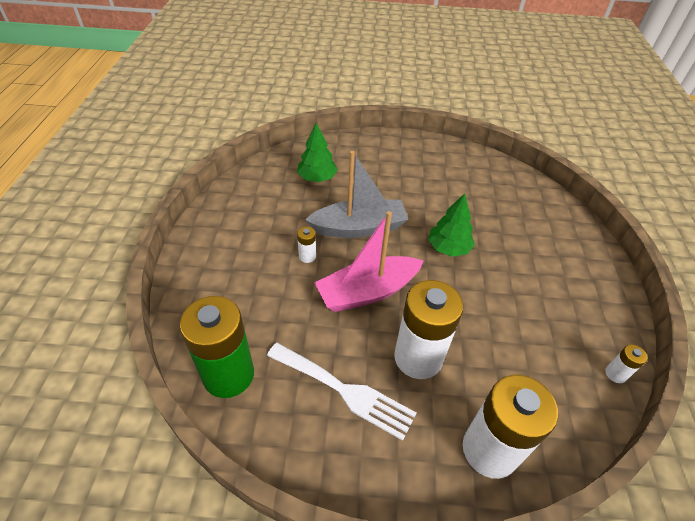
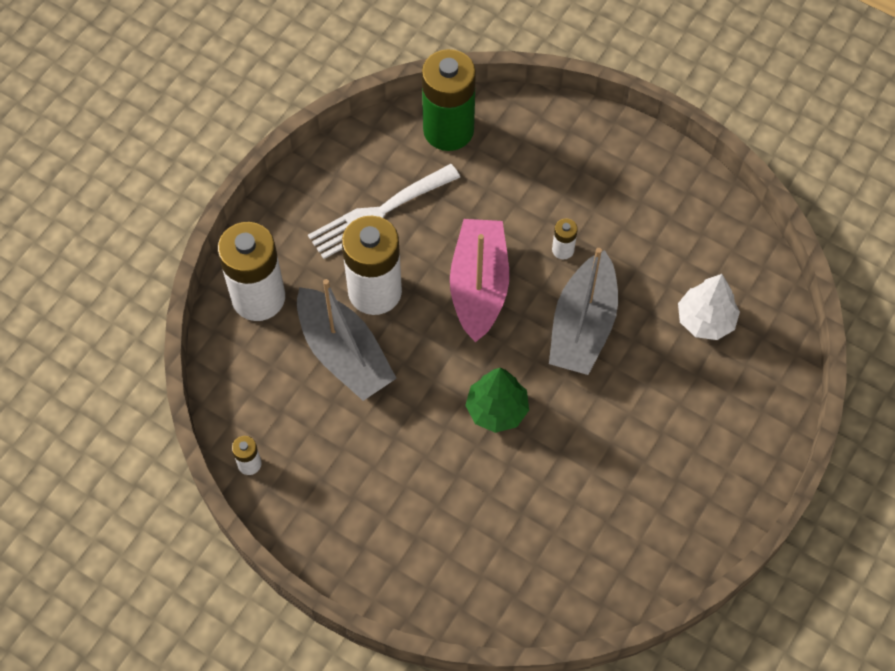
camera: 120 degrees right, 15 degrees up
(317, 178) = (705, 320): green tree -> white tree
(483, 353) = (344, 354): none -> grey boat

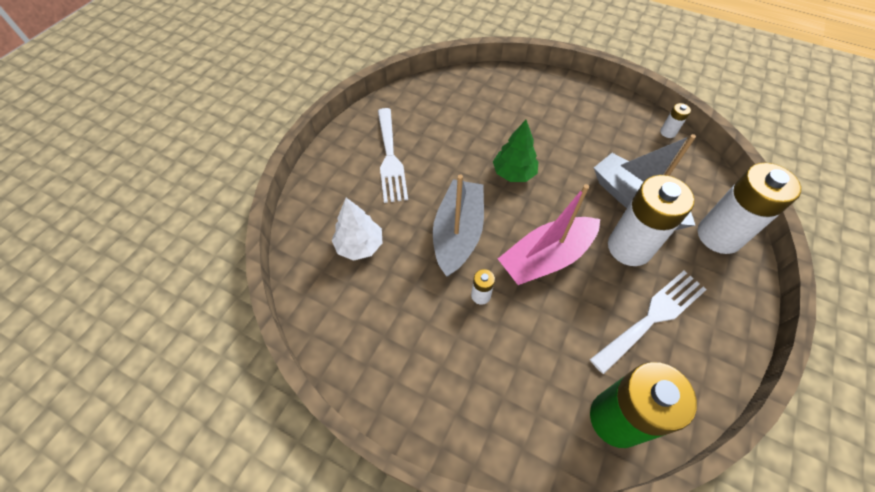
camera: 175 degrees right, 5 degrees down
(479, 286) = (546, 258): pink boat -> pink boat turned 60 degrees clockwise
(672, 450) = (390, 158): none -> white fork

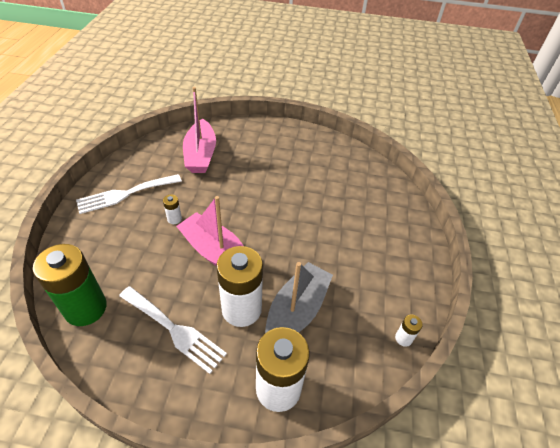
camera: 70 degrees right, 10 degrees down
(360, 245) = (200, 154): white tree -> pink boat
(390, 158) = (279, 153): white fork -> white fork (125, 194)
(458, 233) = (223, 199): grey boat -> none
(514, 173) = (293, 222): green tree -> none

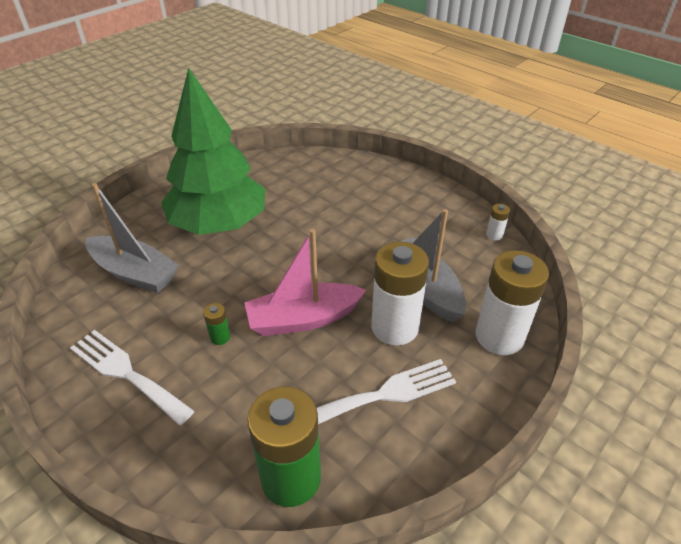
camera: 55 degrees left, 5 degrees down
(125, 194) = (126, 373): white fork -> white fork turned 120 degrees clockwise
(174, 219) = (220, 337): white battery -> green battery
(200, 154) = (134, 273): pink boat -> grey boat
(271, 166) = (219, 224): none -> green tree

